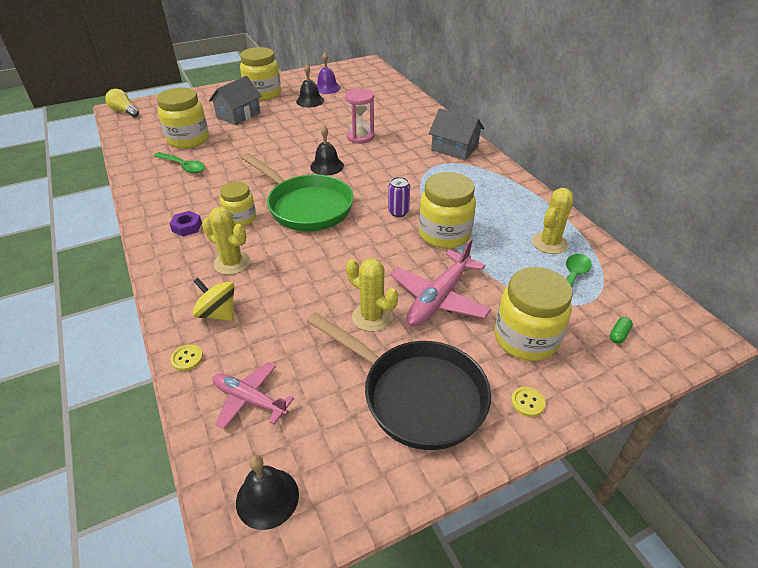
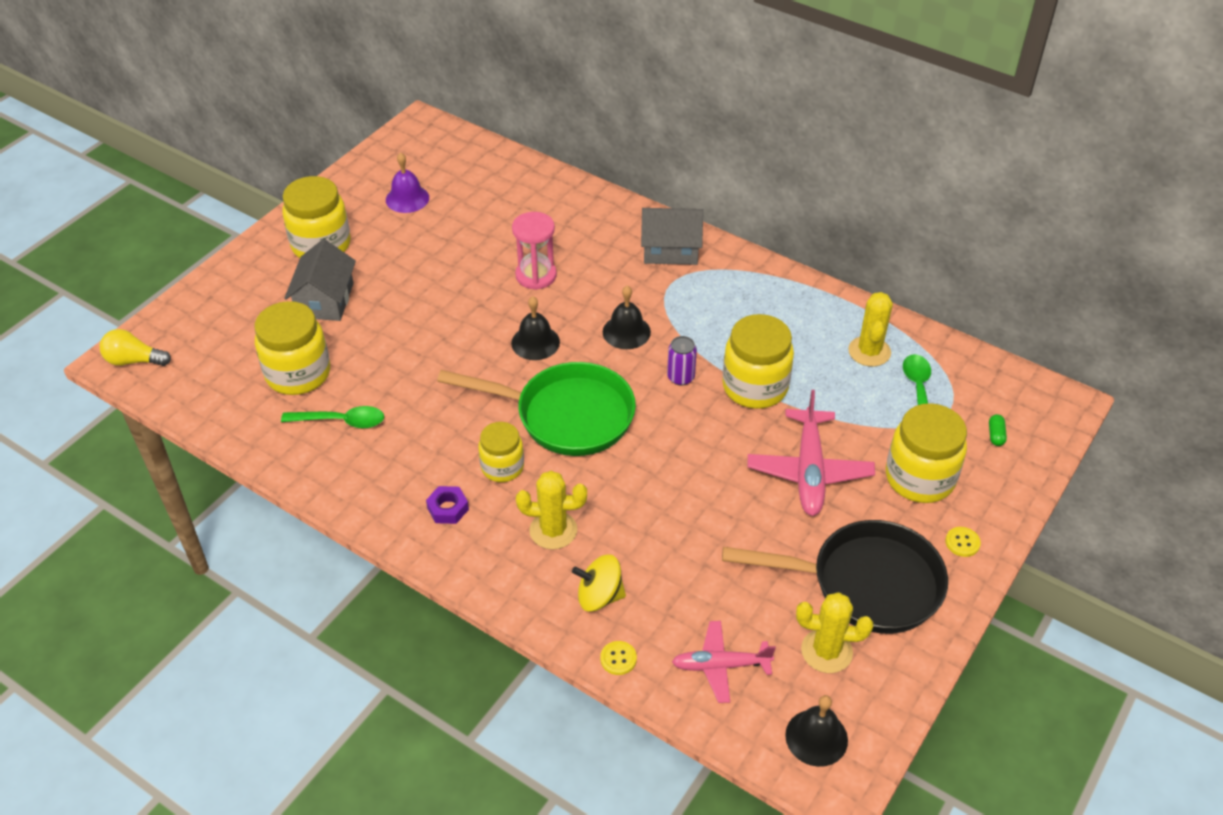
camera: 30 degrees left, 5 degrees up
(310, 101) = (405, 234): black bell -> black bell (626, 332)
(372, 317) = (761, 523): yellow cactus -> yellow cactus (826, 651)

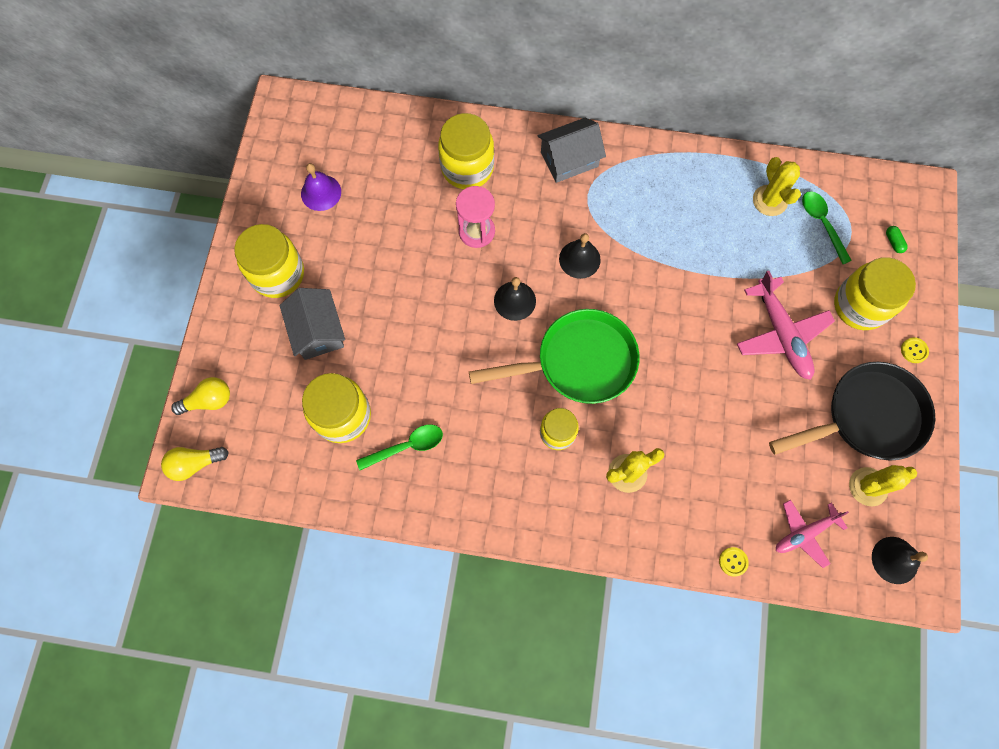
camera: 25 degrees left, 25 degrees up
(185, 317) = (209, 400): none -> yellow light bulb
(448, 509) = (538, 490): purple nut -> none
(599, 596) = (692, 515): yellow spinning top -> none
(680, 377) = (644, 286): purple can -> none
(755, 387) = (704, 272): yellow jar -> yellow jar (467, 168)

